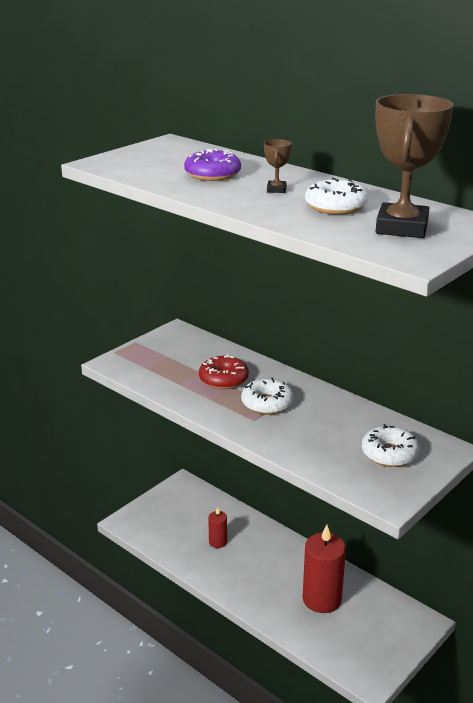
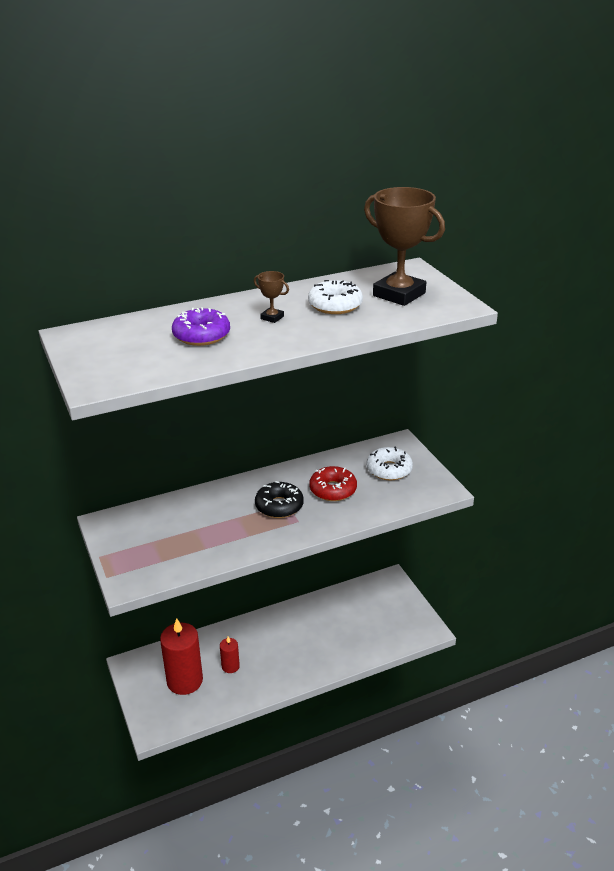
camera: 65 degrees left, 5 degrees up
(223, 379) = (221, 519): red donut -> red donut (333, 490)
(267, 403) = (279, 506): white donut -> black donut
(322, 599) = (338, 625): red candle -> red candle (185, 681)

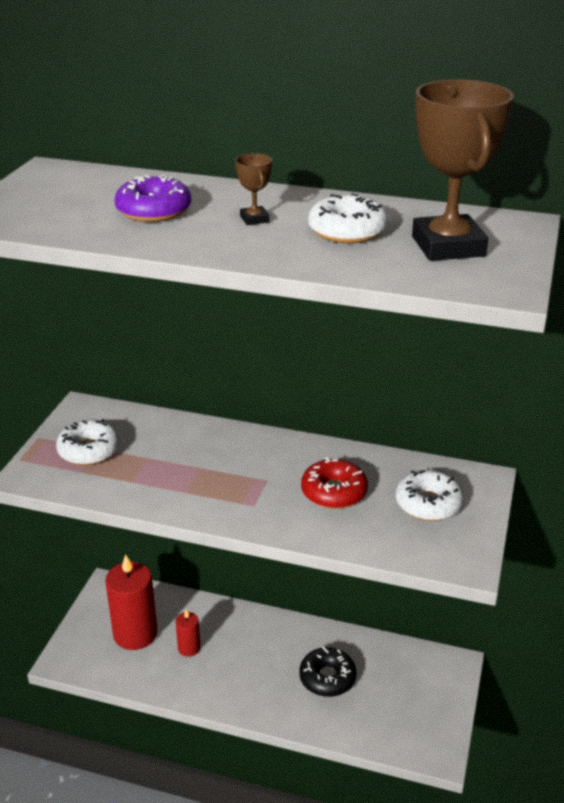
camera: 40 degrees right, 0 degrees up
(149, 545) = (89, 450): none -> white donut
(279, 506) = (255, 479): black donut -> black donut (327, 678)

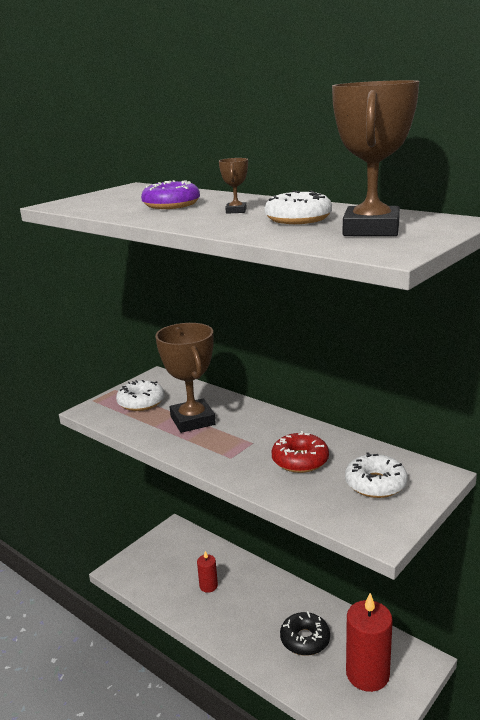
camera: 25 degrees right, 10 degrees down
(135, 634) = (175, 565): red candle -> red candle (367, 674)
(174, 464) = (192, 420): none -> brown trophy

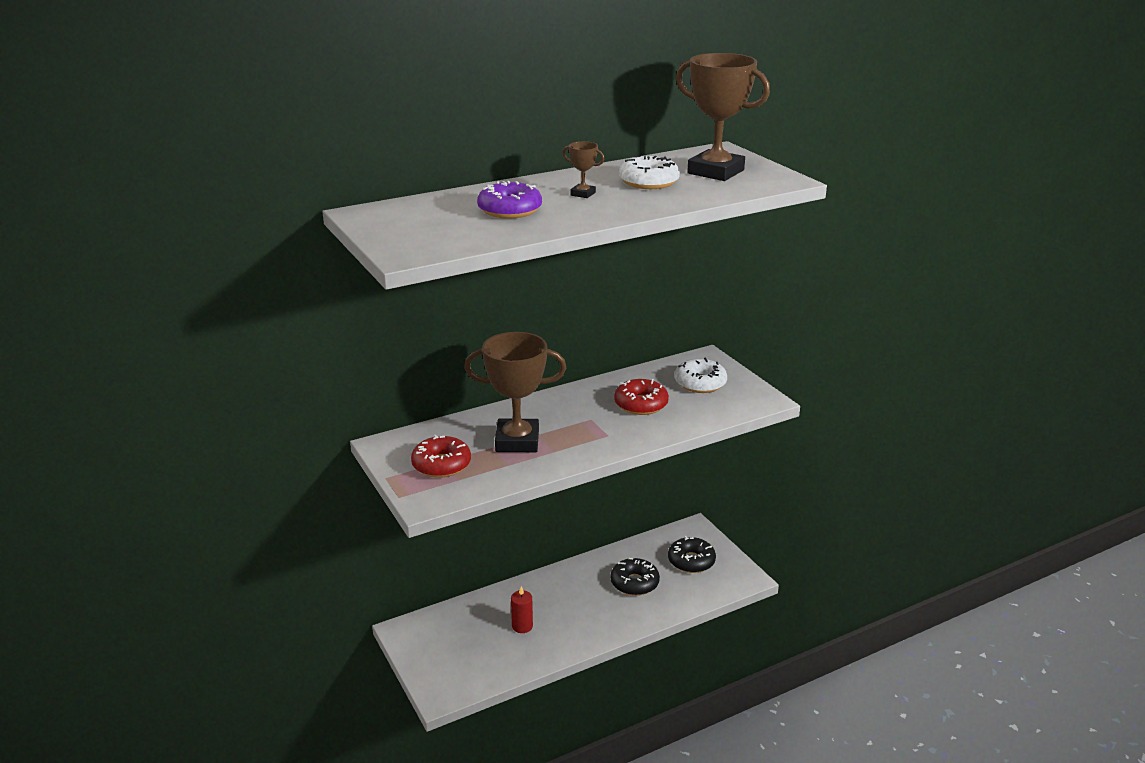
camera: 70 degrees left, 5 degrees up
(141, 402) = (441, 465): white donut -> red donut
(367, 674) = (691, 561): red candle -> black donut

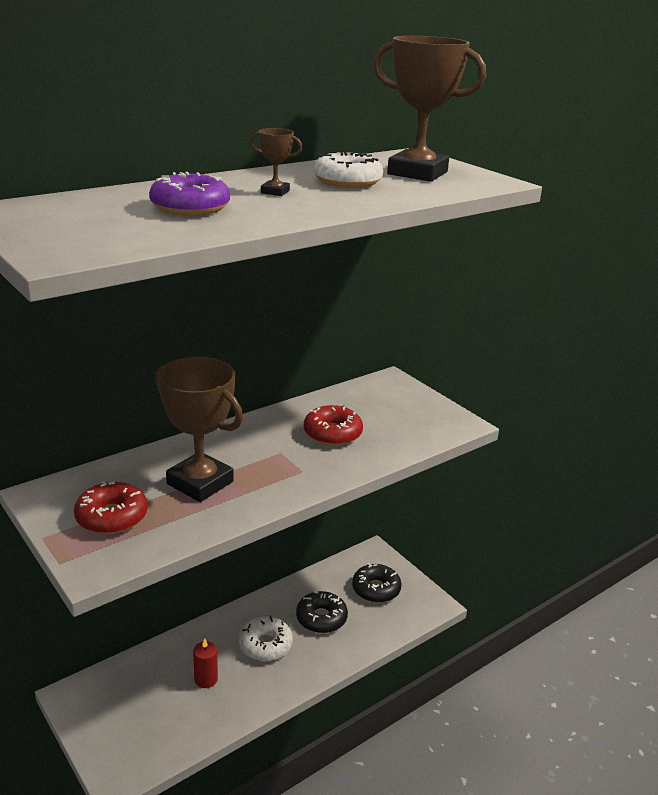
camera: 10 degrees left, 0 degrees up
(517, 441) = (200, 483): brown trophy -> brown trophy turned 45 degrees clockwise
(700, 383) = (390, 408): white donut -> white donut (265, 645)

